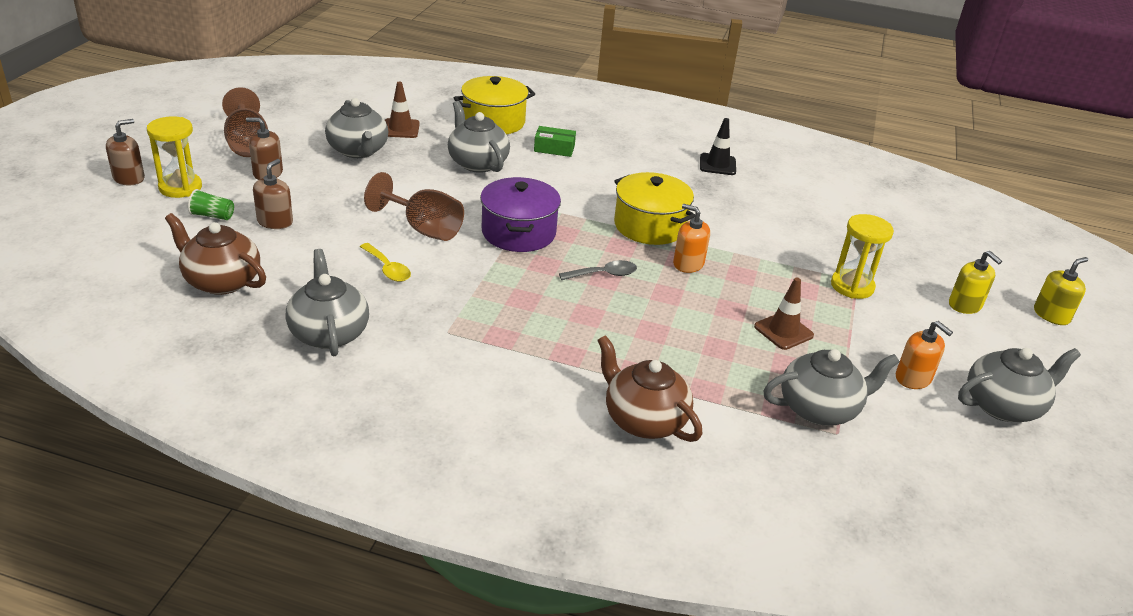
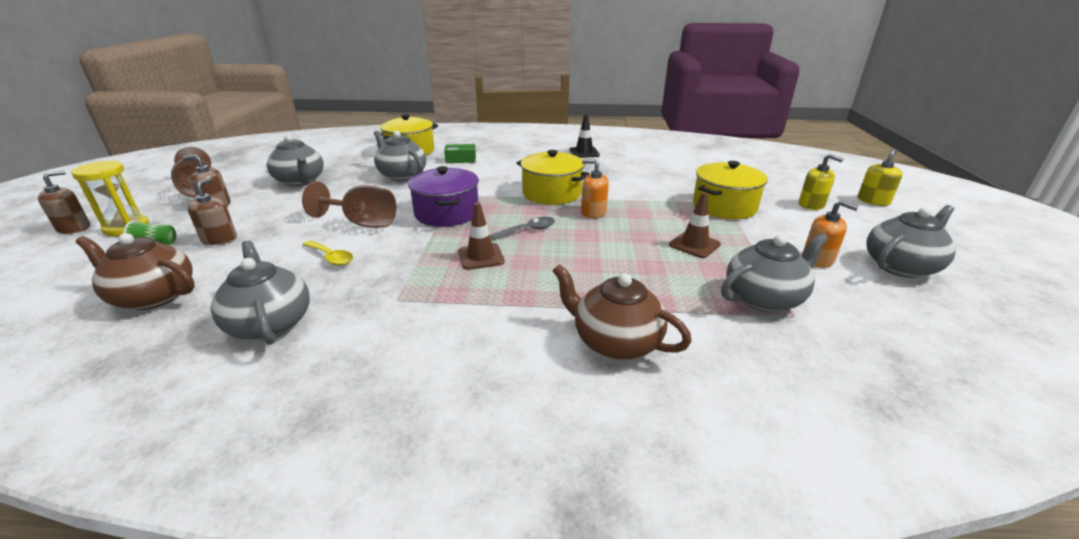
camera: 10 degrees left, 5 degrees down
(400, 129) = (336, 164): brown traffic cone -> brown traffic cone (481, 257)
(852, 286) = (724, 206): yellow hourglass -> yellow pot

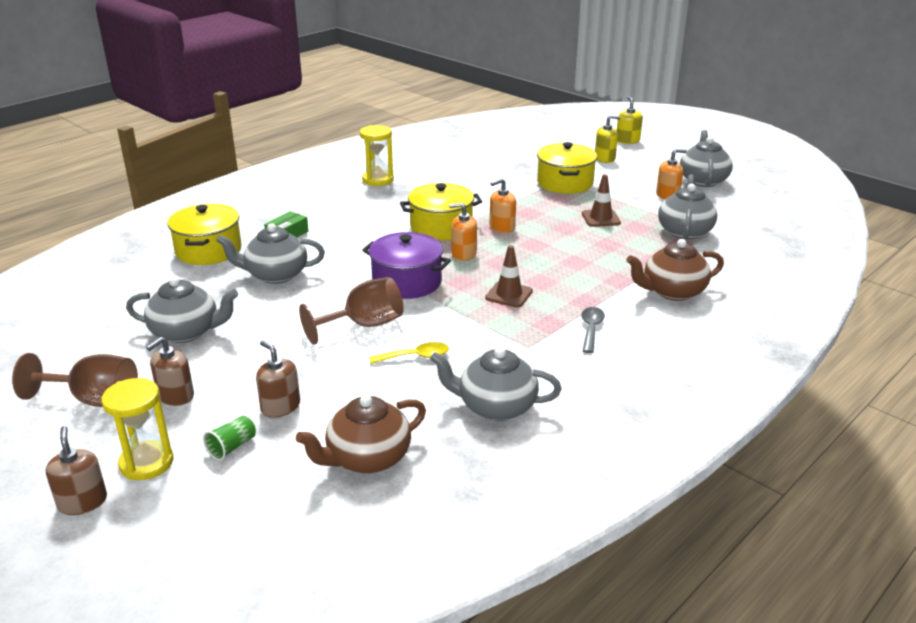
camera: 50 degrees left, 0 degrees up
(523, 215) = (463, 254): none -> orange soap dispenser
(528, 230) = (493, 262): grey spoon -> grey spoon (591, 329)
(584, 152) = (378, 180): black traffic cone -> yellow hourglass

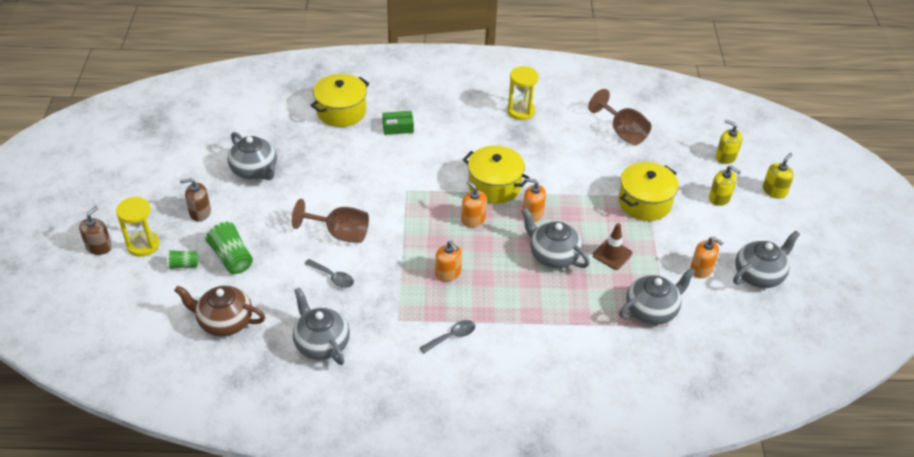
camera: 45 degrees right, 15 degrees up
(94, 400) = (167, 187): brown goblet -> brown goblet (622, 132)
(275, 275) = (348, 158): grey teapot -> grey teapot (553, 255)
(280, 407) = (231, 257): brown soap dispenser -> green cup
(407, 282) = (407, 218): purple pot -> none
(415, 357) = (333, 277): yellow spoon -> grey spoon
(509, 294) = (448, 273): brown traffic cone -> orange soap dispenser
(567, 139) = (726, 157): none -> yellow soap dispenser
(672, 291) = (549, 351): brown teapot -> none

